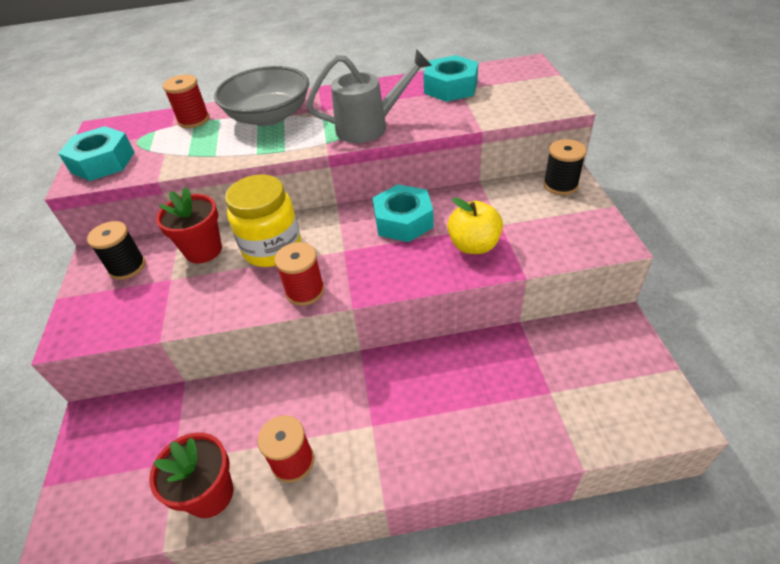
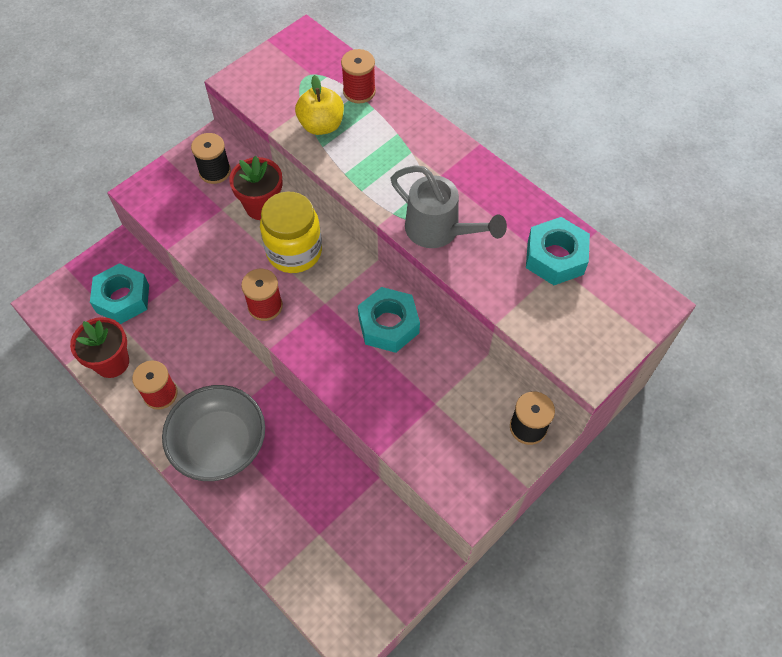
camera: 50 degrees right, 15 degrees up
(102, 162) = (265, 78): turquoise nut -> turquoise nut (122, 298)
(269, 116) = (402, 142): grey bowl -> grey bowl (219, 443)
(474, 245) = (393, 396): yellow apple -> yellow apple (321, 125)

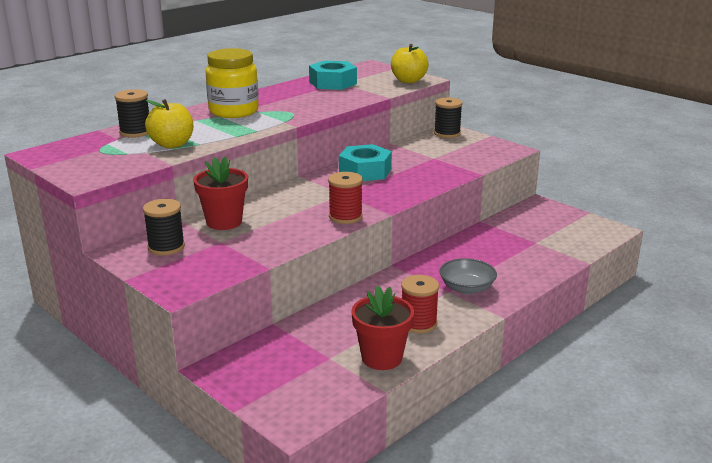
camera: 90 degrees left, 35 degrees down
(122, 298) = (294, 358): turquoise nut -> none
(219, 443) = (467, 288): grey bowl -> grey bowl, size x0.58
(294, 251) = (284, 206): yellow jar -> yellow jar (234, 111)
(359, 91) = (135, 132): red spool -> black spool
(439, 230) = (304, 109): grey watering can -> none
(577, 350) = (408, 81): none -> yellow apple

